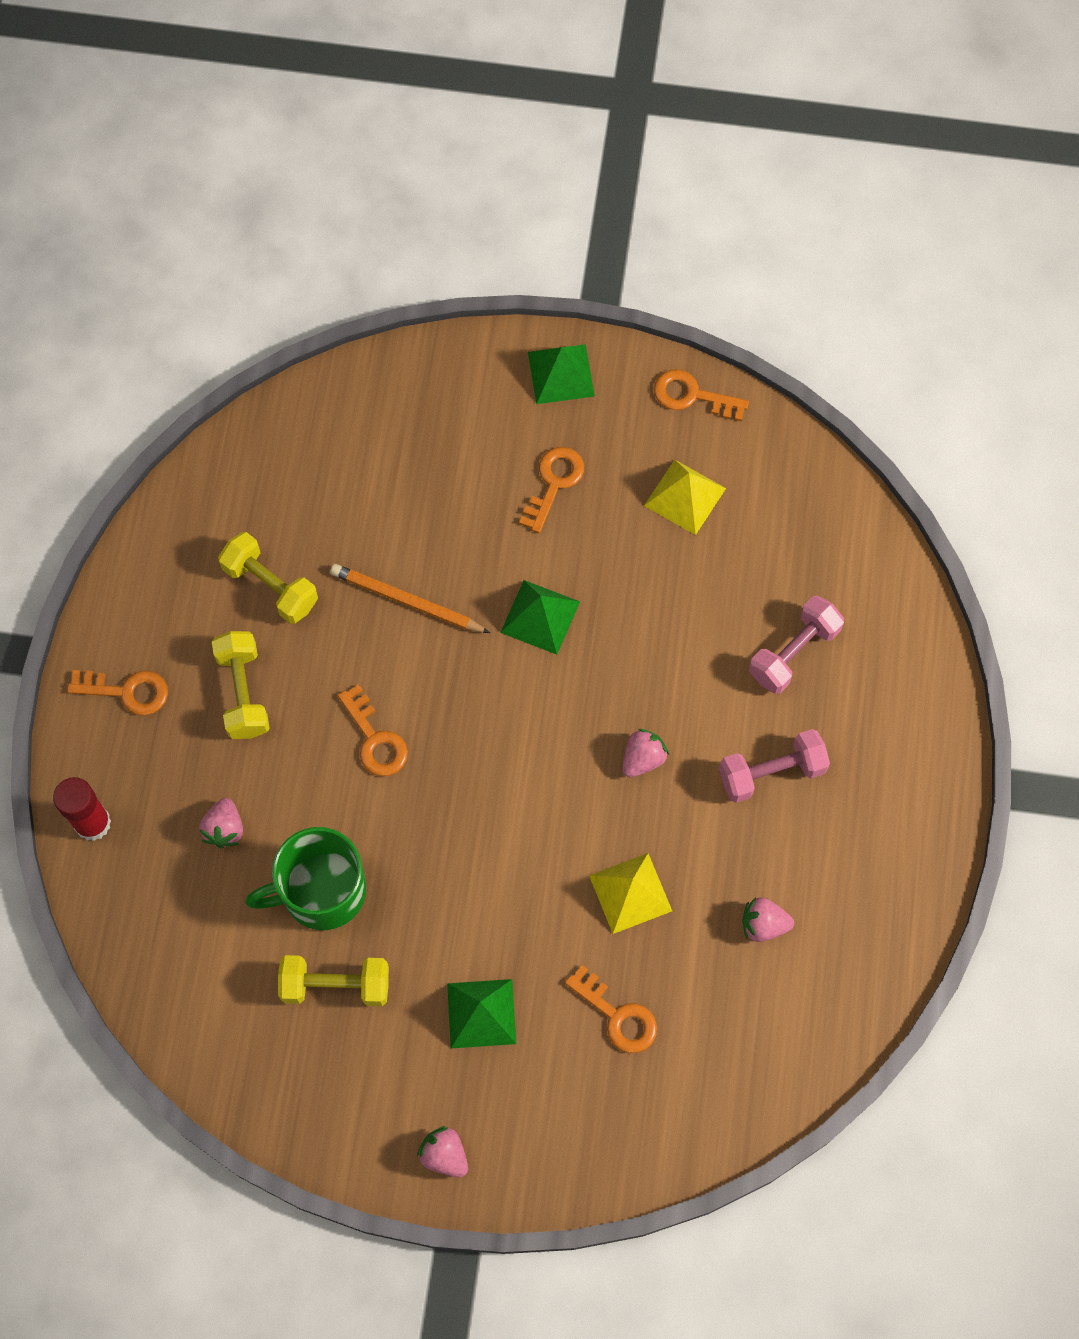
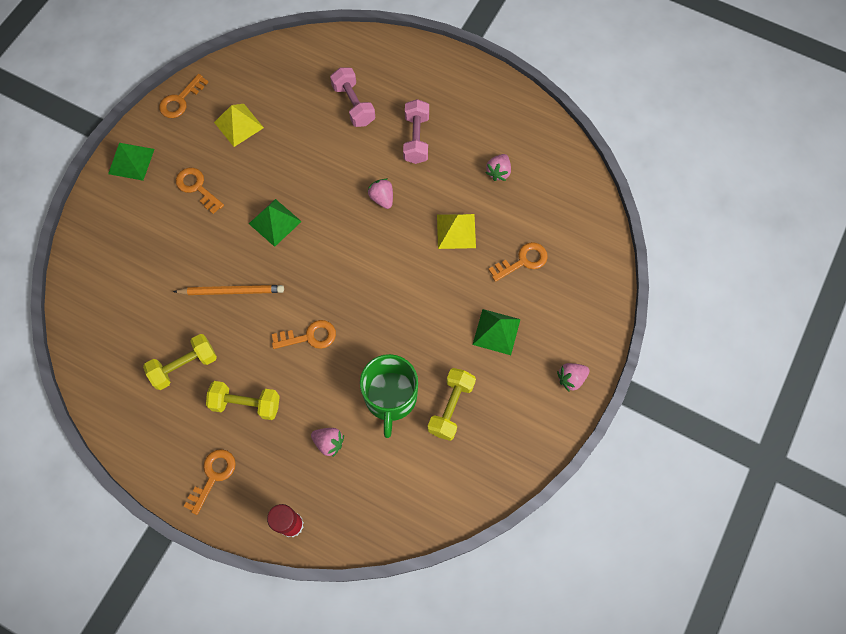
camera: 70 degrees left, 0 degrees up
(407, 601) = (231, 291): orange pencil -> orange pencil turned 135 degrees counterclockwise

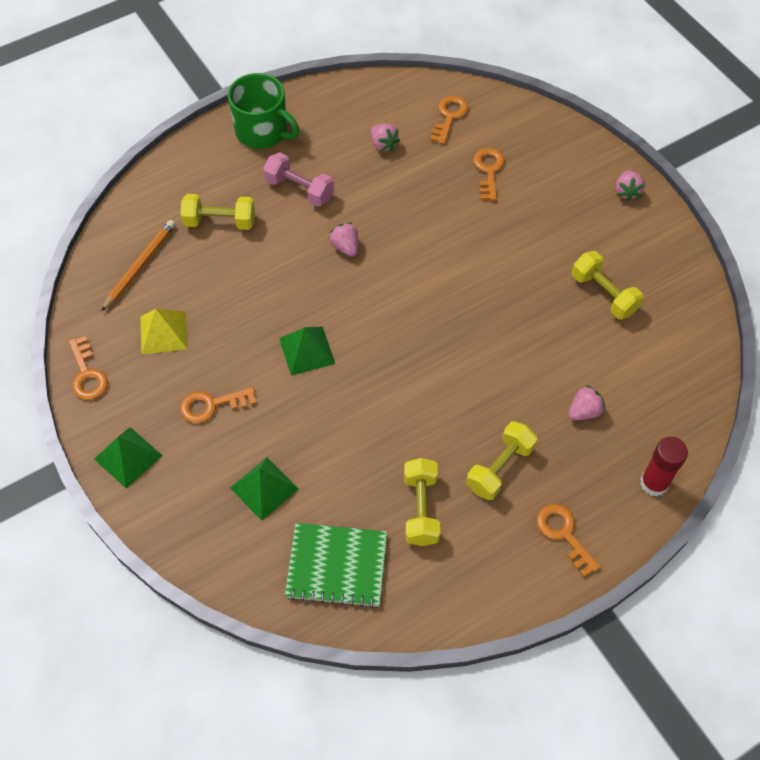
camera: 60 degrees left, 10 degrees down
(113, 334) = (337, 566): none -> green notebook
(231, 291) = (360, 425): orange pencil -> orange pencil (140, 266)
(309, 336) = (458, 377): orange key -> orange key (449, 117)
(353, 105) = (220, 222): pink dumbbell -> yellow dumbbell
(382, 198) = (345, 247): pink strawberry -> pink strawberry turned 60 degrees clockwise
(390, 397) = (566, 338): green mug -> green mug (263, 131)
(456, 231) = (423, 205): yellow pyramid -> none
(496, 331) = (547, 224): green pyramid -> green pyramid (264, 488)

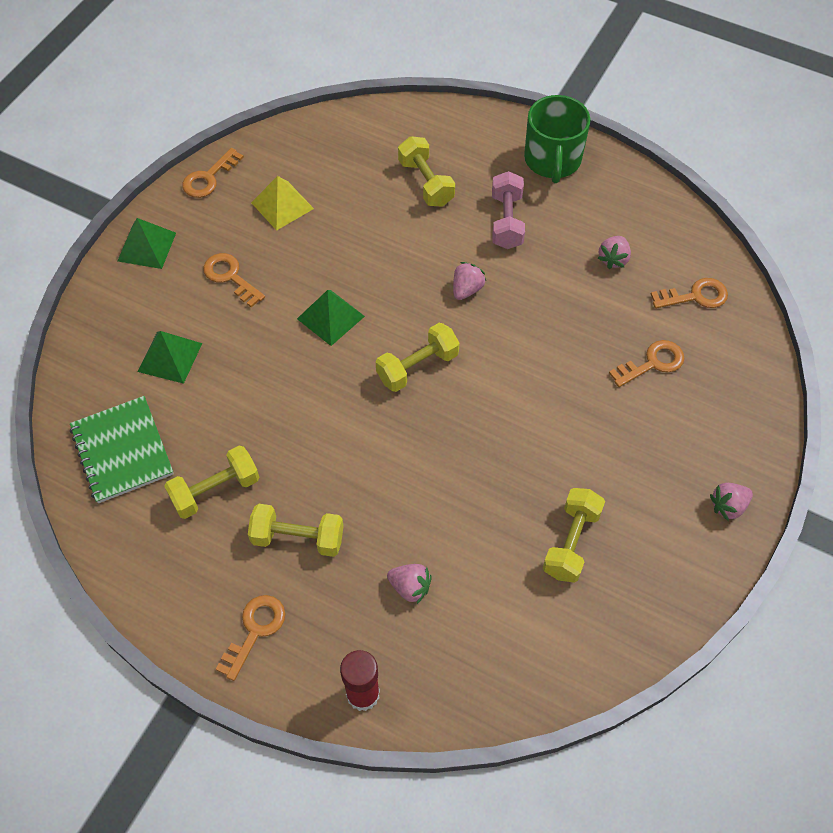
camera: 60 degrees right, 0 degrees up
(140, 266) = (339, 153): orange pencil -> none
(395, 314) = (417, 367): none -> yellow dumbbell

